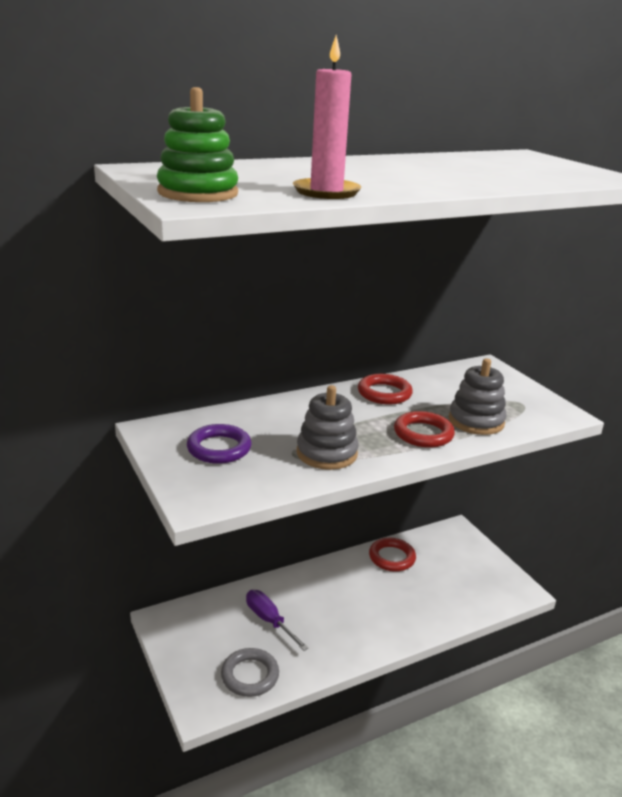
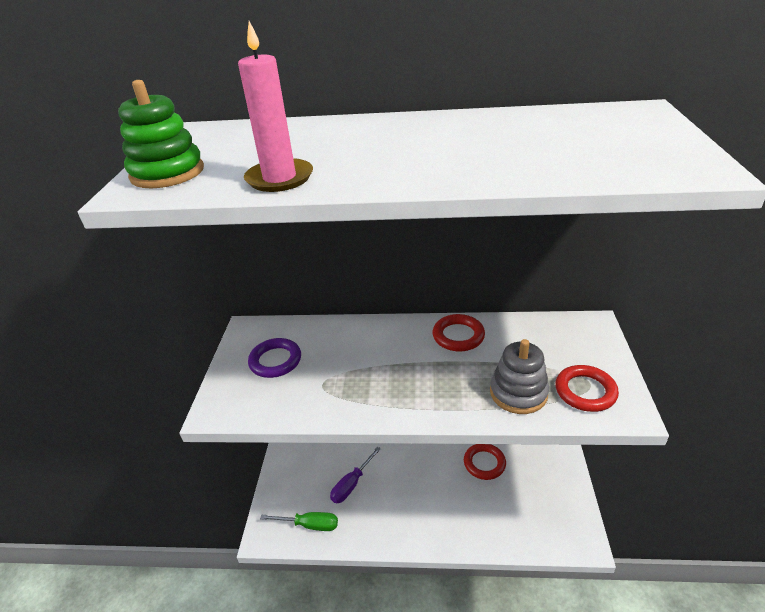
camera: 35 degrees right, 10 degrees up
(250, 675) = (309, 525): grey ring -> green screwdriver
(269, 621) = (352, 484): purple screwdriver -> purple screwdriver turned 135 degrees counterclockwise
(327, 453) = (349, 391): grey stacking toy -> none
(423, 434) = (452, 393): red ring -> red ring (585, 391)

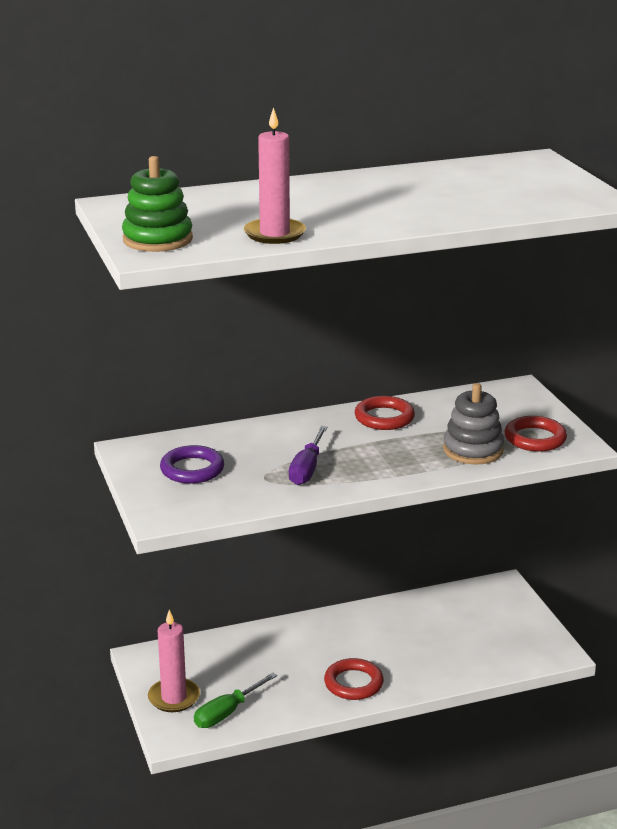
camera: 25 degrees left, 10 degrees down
(283, 498) = (174, 698): none -> pink candle
(309, 525) = (227, 712): green screwdriver -> green screwdriver turned 150 degrees clockwise
(352, 484) = (258, 665): purple screwdriver -> purple screwdriver (307, 469)
(484, 463) = (413, 611): red ring -> red ring (353, 683)

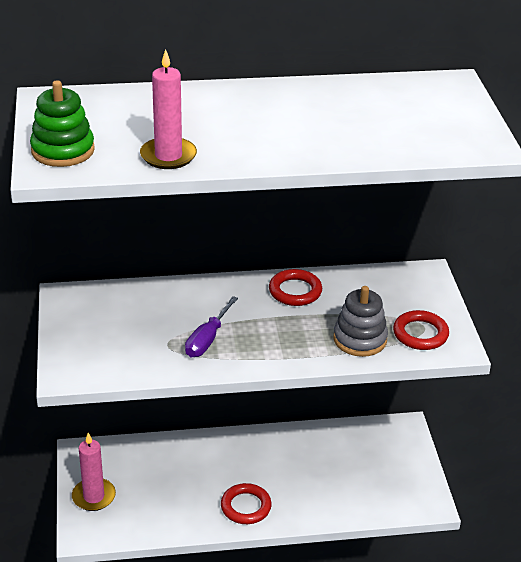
camera: 10 degrees right, 10 degrees up
(192, 469) = (110, 326): purple ring -> none
(227, 712) = (132, 518): green screwdriver -> none

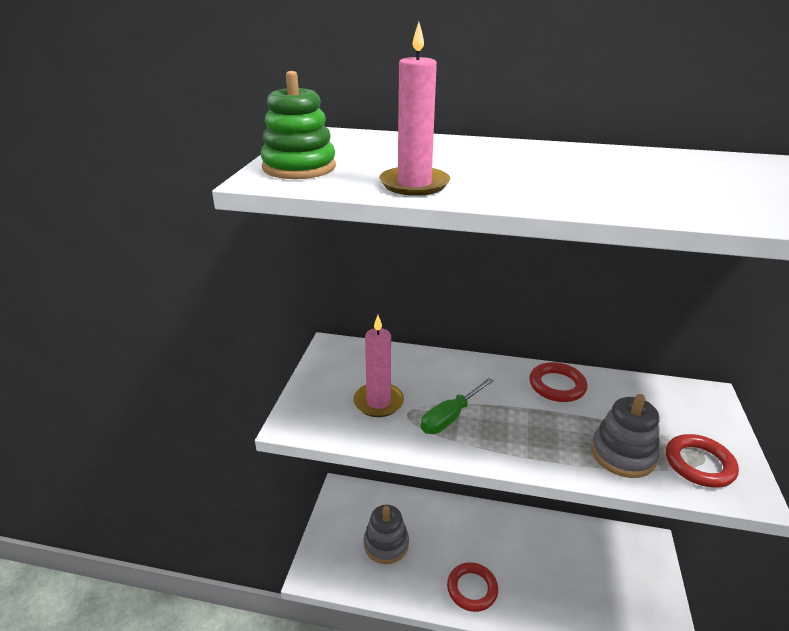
camera: 20 degrees right, 5 degrees down
(94, 496) = (336, 537): pink candle -> pink candle (378, 402)
(148, 490) = (386, 544): none -> grey stacking toy
(207, 339) = (450, 417): purple screwdriver -> green screwdriver

